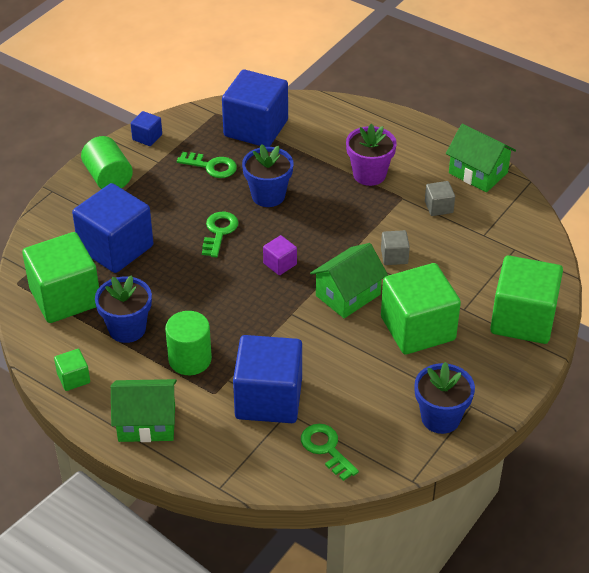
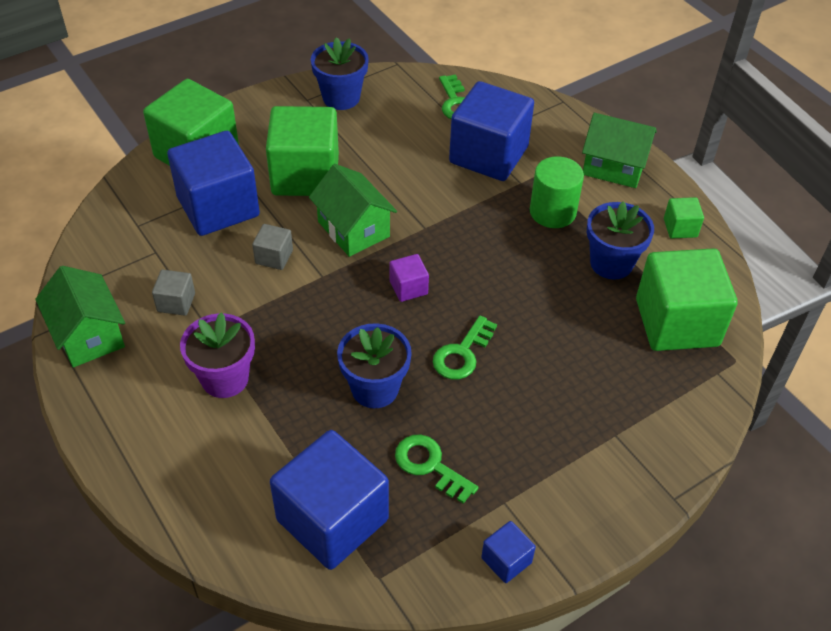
camera: 160 degrees left, 5 degrees up
(108, 178) = (586, 495): green cylinder -> none
(116, 248) = (601, 372): blue cube -> blue cube (218, 207)
(348, 295) = (353, 229): green house -> green house turned 75 degrees clockwise

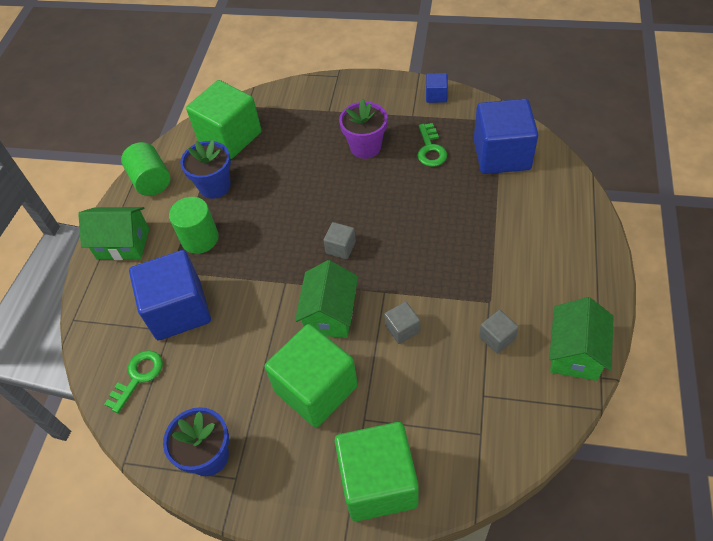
camera: 130 degrees left, 5 degrees up
(218, 207) = (405, 406): blue cube -> none
(225, 378) = (502, 261): purple flower pot -> purple flower pot (365, 147)
(375, 388) = (421, 201): blue flower pot -> none
(408, 288) = (340, 247): purple cube -> grey cube
(462, 353) = (354, 190): green key -> none
(614, 167) = (123, 243): green house -> green house turned 60 degrees counterclockwise
(680, 228) = (151, 181): green cube -> green cylinder

